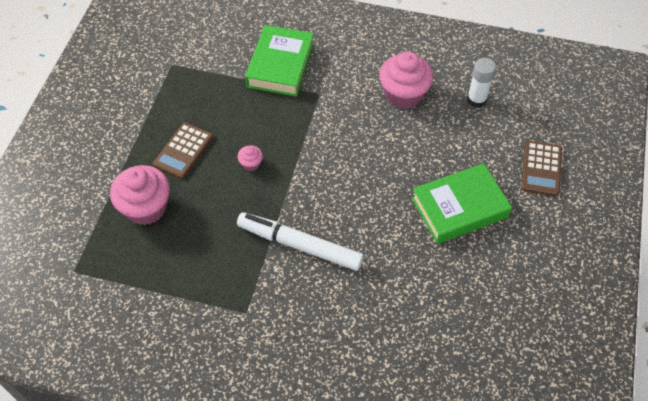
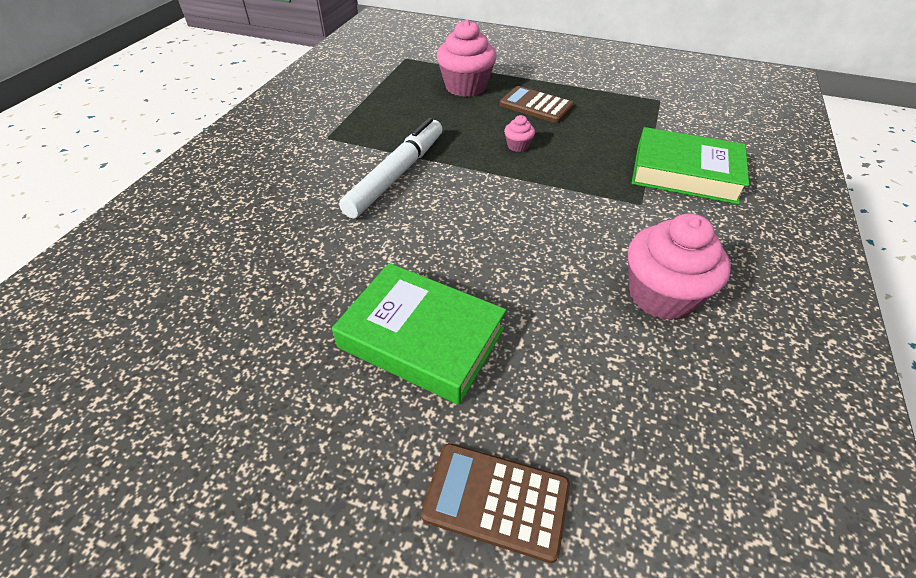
camera: 95 degrees right, 10 degrees down
(459, 208) = (421, 338): green book -> green book turned 45 degrees counterclockwise
(476, 100) = (673, 406): white glue stick -> none

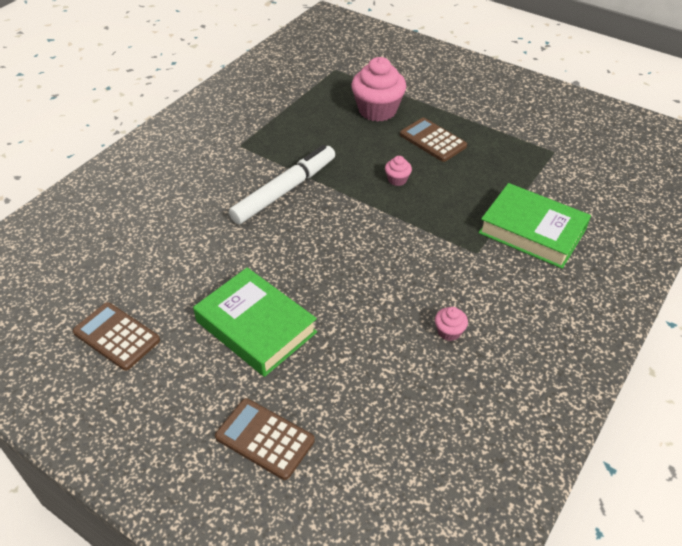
camera: 15 degrees right, 0 degrees up
(225, 393) = (116, 336): none -> brown calculator
(661, 295) = (449, 331): pink cupcake -> pink cupcake, size x0.45

